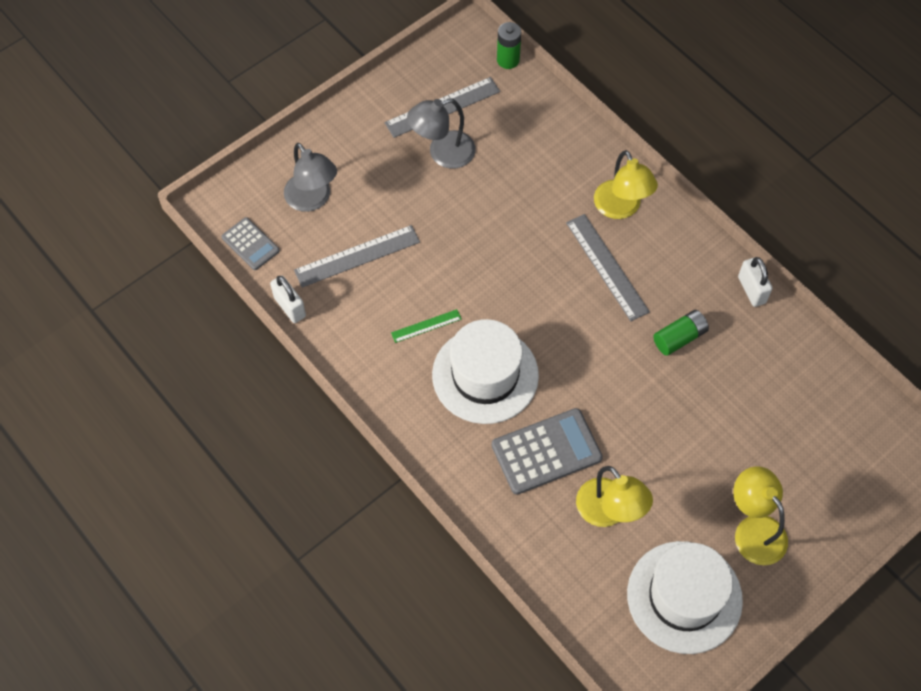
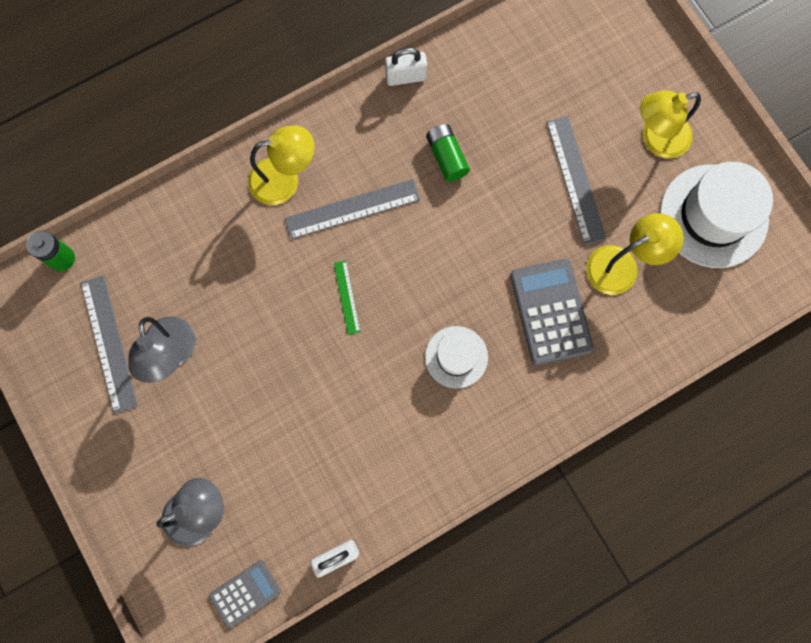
camera: 80 degrees left, 15 degrees up
(357, 256) = (286, 471): grey ruler -> grey ruler (576, 179)
(426, 326) = (387, 408): green ruler -> green ruler (346, 297)
(485, 375) = (456, 357): white hat -> white hat, size x0.56

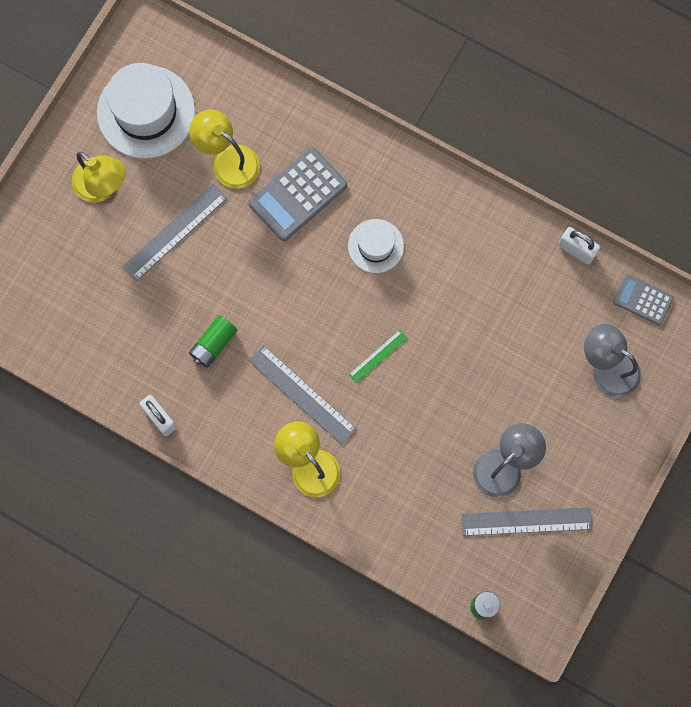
camera: 120 degrees left, 0 degrees up
(109, 343) = (526, 521): grey ruler -> grey ruler turned 45 degrees clockwise

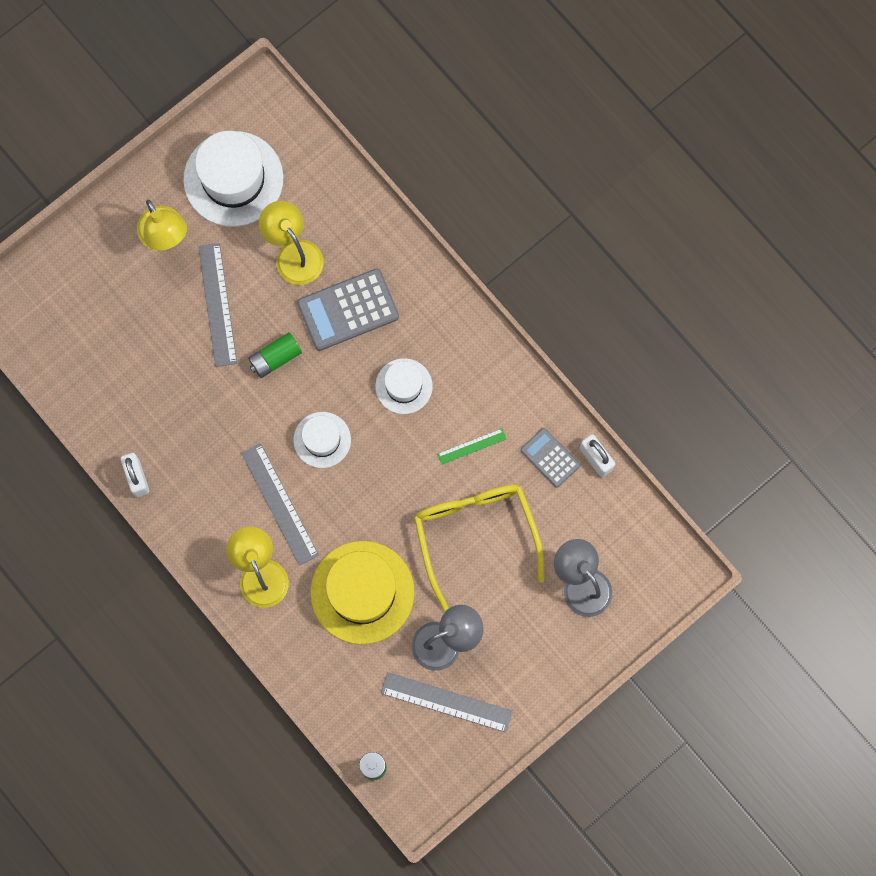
camera: 20 degrees right, 0 degrees up
(174, 232) = (217, 304): grey ruler -> grey ruler turned 75 degrees counterclockwise
(213, 344) = (214, 425): green battery -> green battery (275, 358)
(319, 321) = (322, 440): none -> white hat
(378, 356) = (365, 493): green ruler -> green ruler (471, 446)
(410, 448) = (362, 592): none -> yellow hat
(494, 358) = (475, 535): none -> yellow glasses
(642, 300) = (641, 530): grey calculator -> grey calculator (550, 457)

